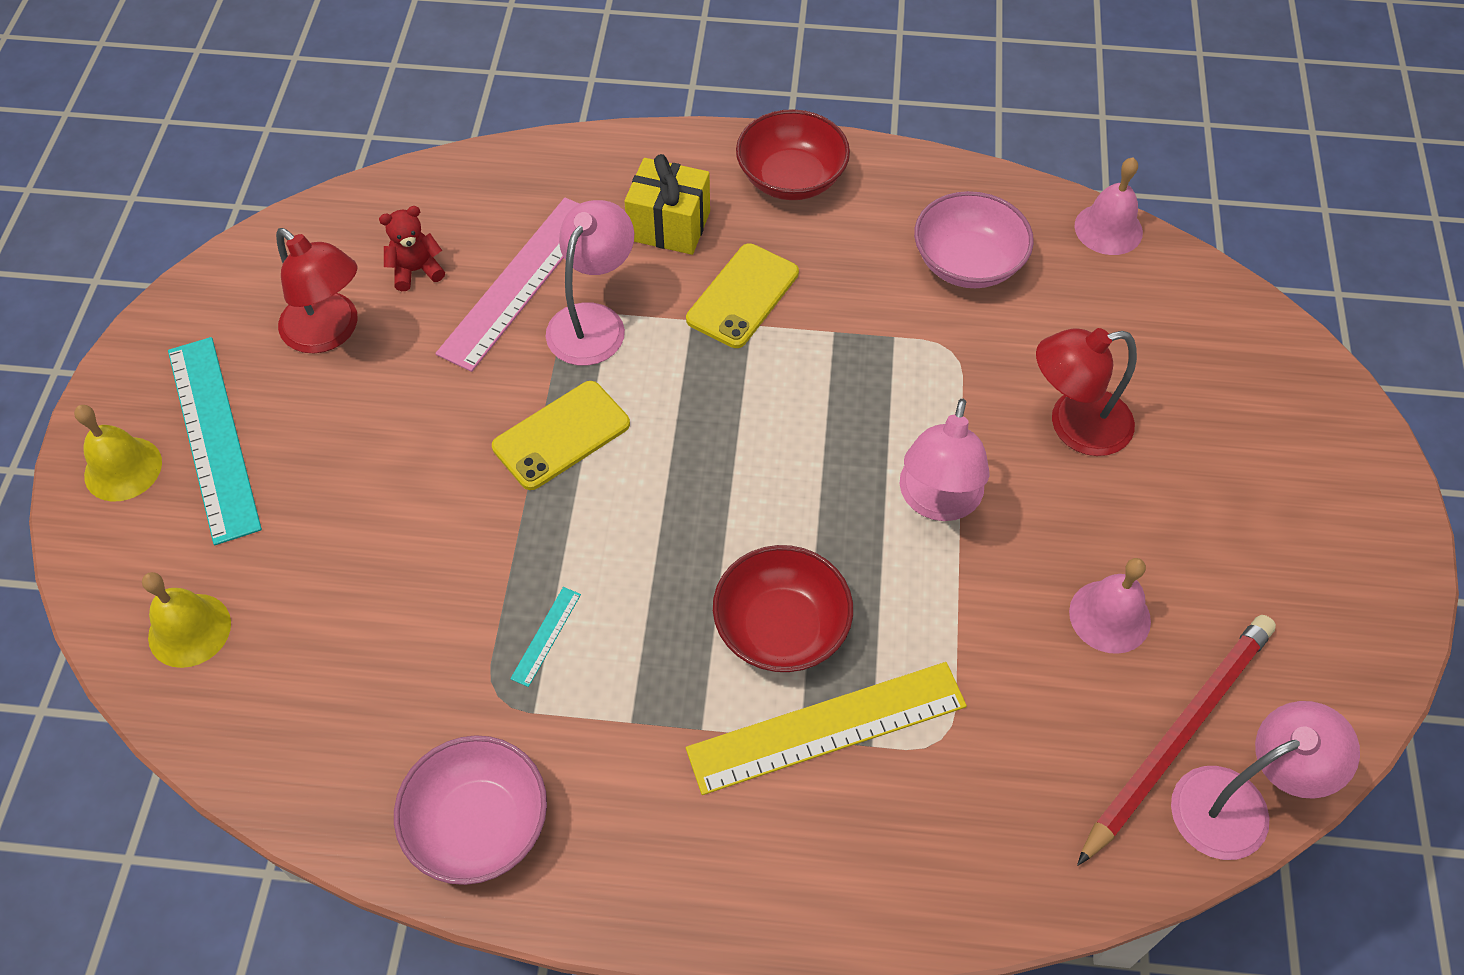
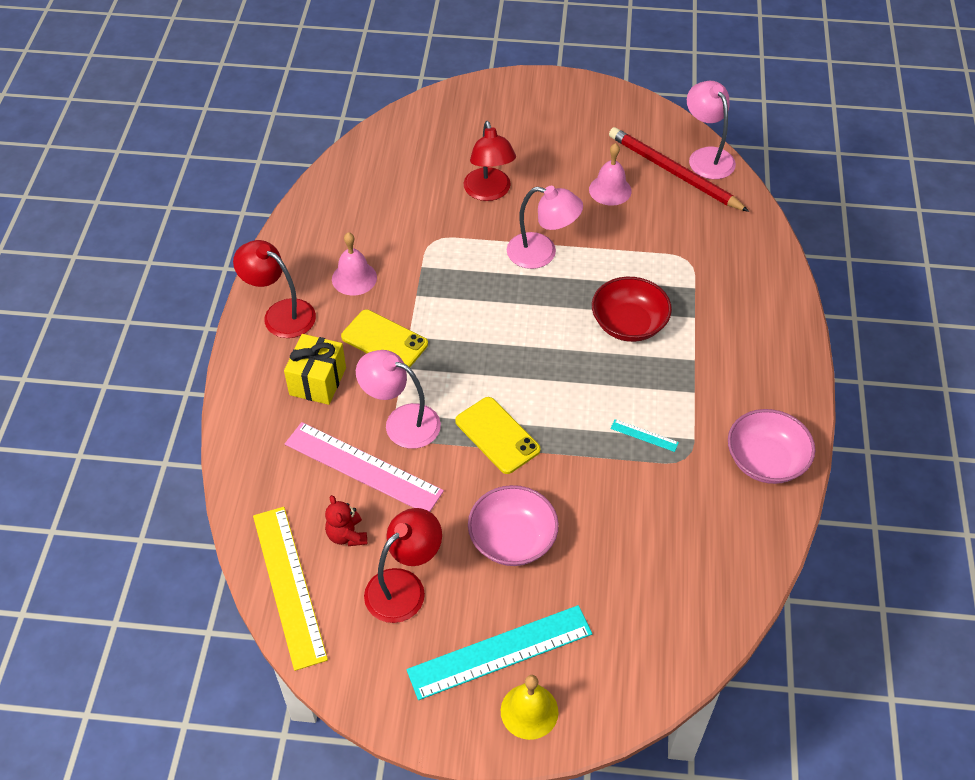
camera: 90 degrees left, 5 degrees down
(189, 630) = (658, 638): yellow bell -> none
(791, 178) = (280, 314): red bowl -> red lamp
(827, 728) = (687, 305): yellow ruler -> yellow ruler (289, 585)
(967, 263) = (364, 229): pink bowl -> pink bowl (512, 539)
(1108, 229) = (342, 164): pink bell -> pink bell (354, 278)

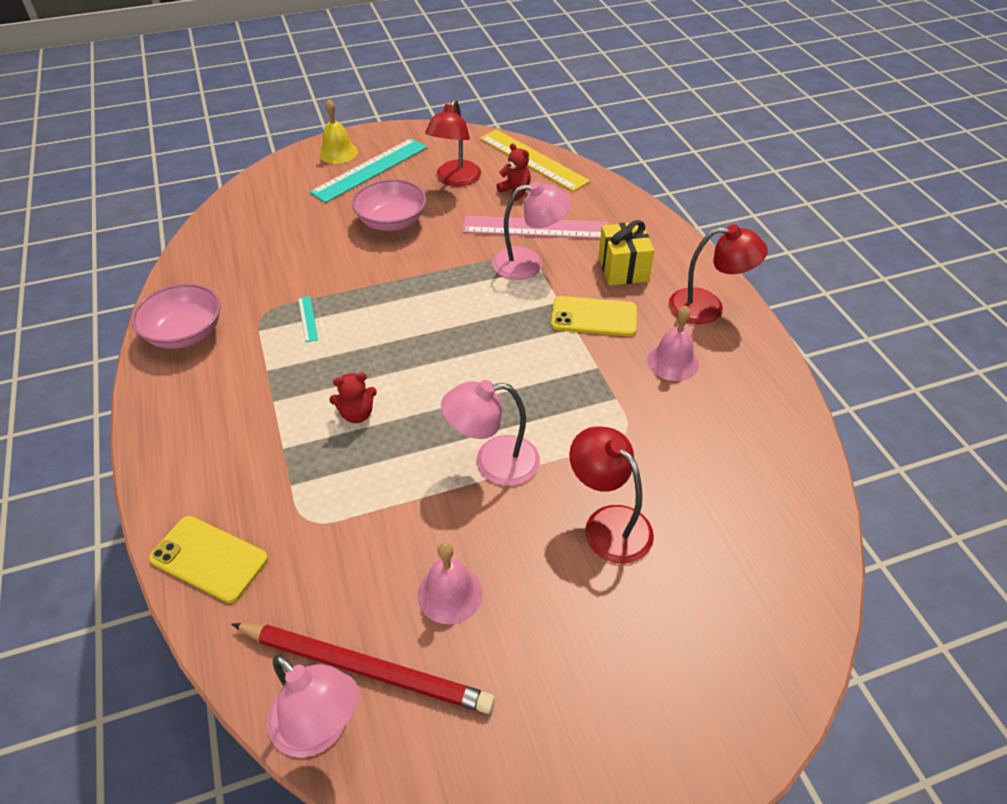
camera: 155 degrees right, 5 degrees down
(497, 435) = (441, 279): yellow phone -> yellow phone (209, 559)
(629, 324) = (357, 414): red bowl -> red teddy bear
(644, 435) = (307, 318): turquoise ruler -> turquoise ruler turned 75 degrees clockwise

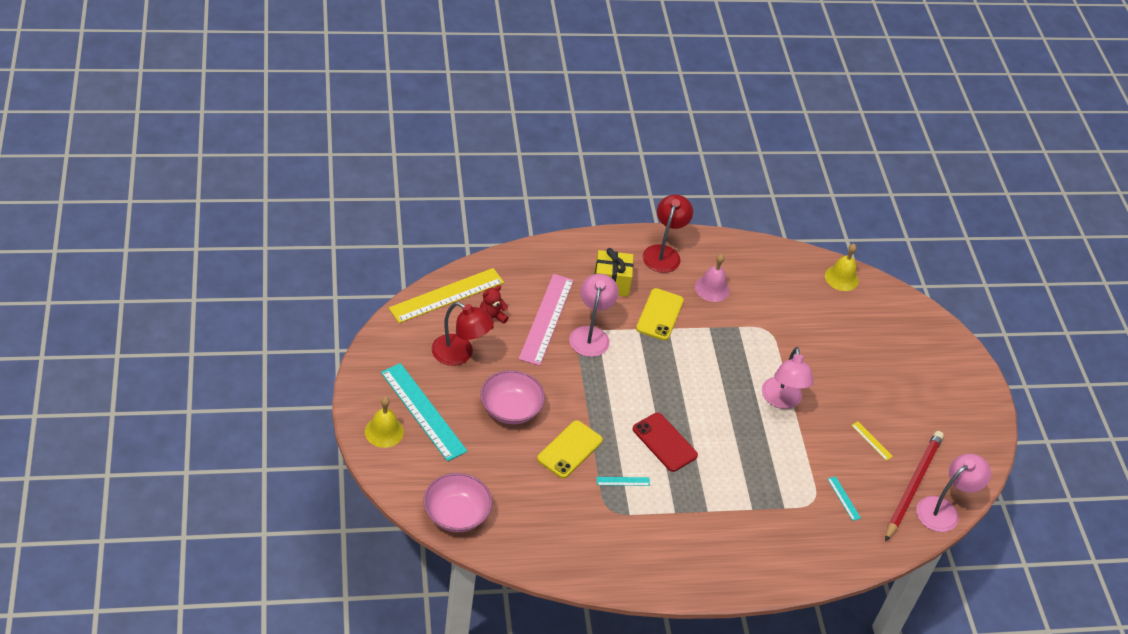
camera: 85 degrees left, 0 degrees up
(185, 334) = (622, 563): pink bowl -> pink bowl (456, 514)
(209, 559) = (835, 554): yellow phone -> yellow phone (569, 449)
(320, 561) = (843, 498): none -> turquoise ruler
(357, 414) = (728, 464): red teddy bear -> none
(378, 347) = (664, 442): none -> red phone
(450, 593) = (871, 441): pink bell -> yellow ruler
(608, 523) = (834, 359): red lamp -> none
(799, 519) = (841, 278): none -> yellow bell

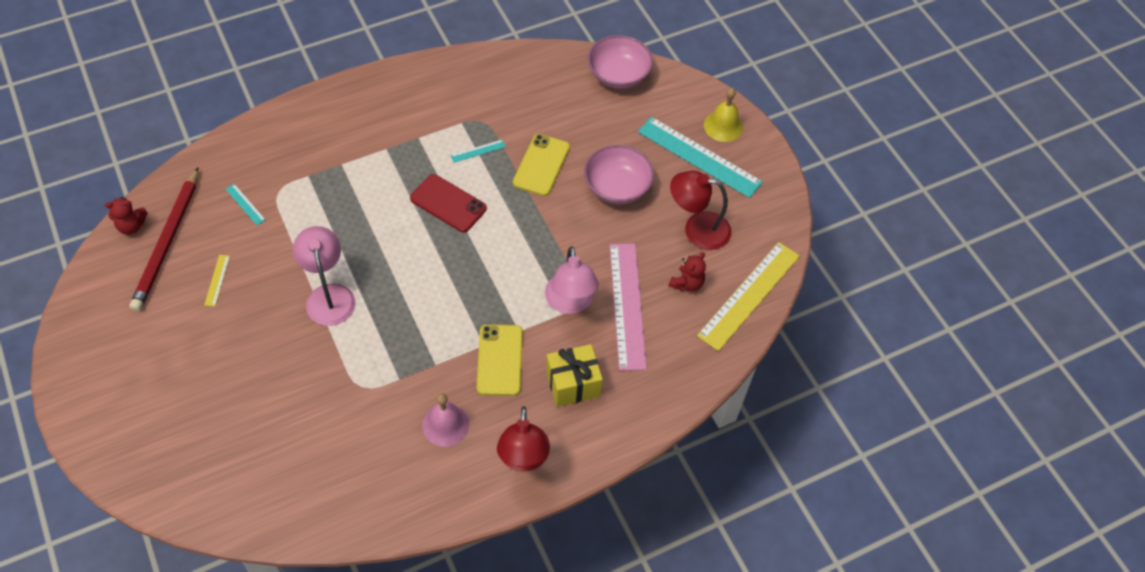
camera: 165 degrees right, 10 degrees up
(841, 278) = (272, 512): yellow bell -> none
(871, 441) = (217, 280): yellow ruler -> yellow ruler turned 60 degrees clockwise
(944, 510) = (132, 226): pink lamp -> red teddy bear

